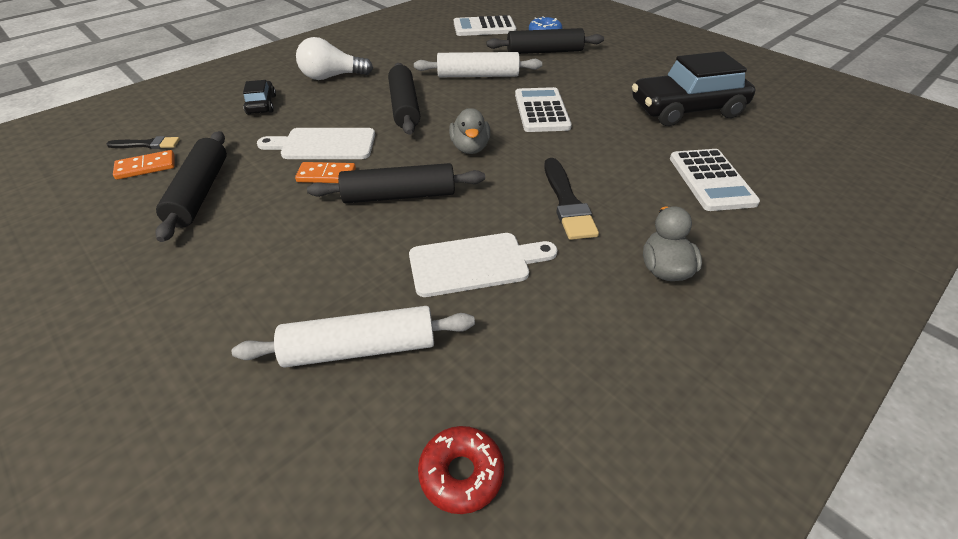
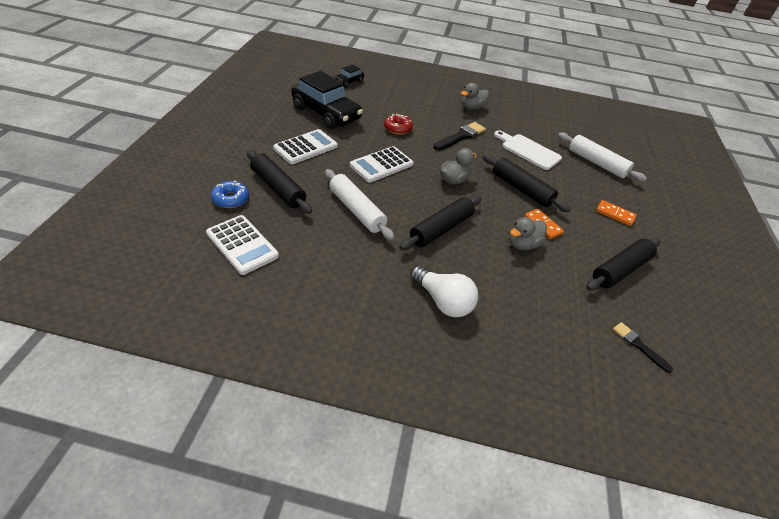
camera: 130 degrees left, 0 degrees up
(146, 167) = (647, 320): orange domino -> orange domino (615, 214)
(262, 105) = (527, 317): black car -> black car (348, 82)
(323, 144) = (522, 244): white cutting board -> grey duck
(461, 473) = (595, 130): red donut -> red donut (398, 128)
(711, 180) = (396, 102): white calculator -> white calculator (305, 147)

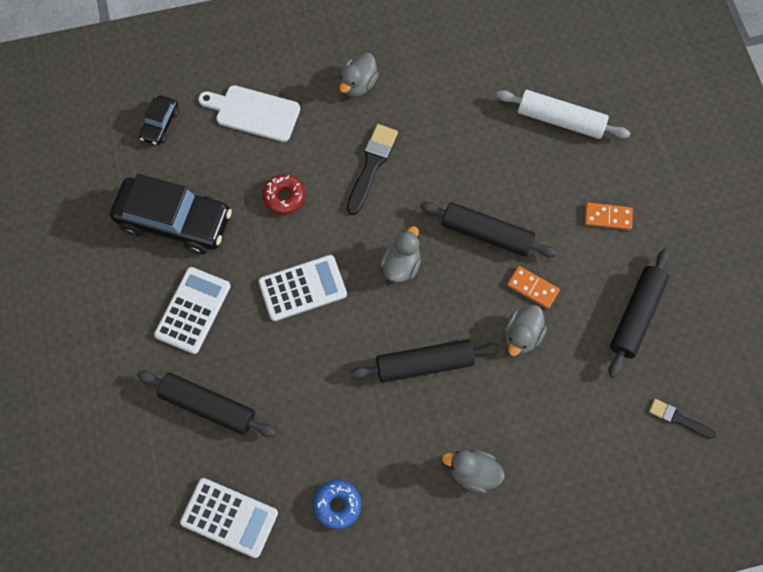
camera: 20 degrees left, 25 degrees up
(231, 199) = (168, 457): blue donut -> blue donut (337, 505)
(356, 210) = (317, 389): white rolling pin -> none
(381, 165) = (302, 288): white calculator -> white calculator turned 135 degrees counterclockwise
(441, 229) = (424, 364): black rolling pin -> black rolling pin turned 60 degrees clockwise
(443, 301) = (473, 472): white light bulb -> grey duck
(528, 150) = (468, 144): white cutting board -> white cutting board (253, 112)

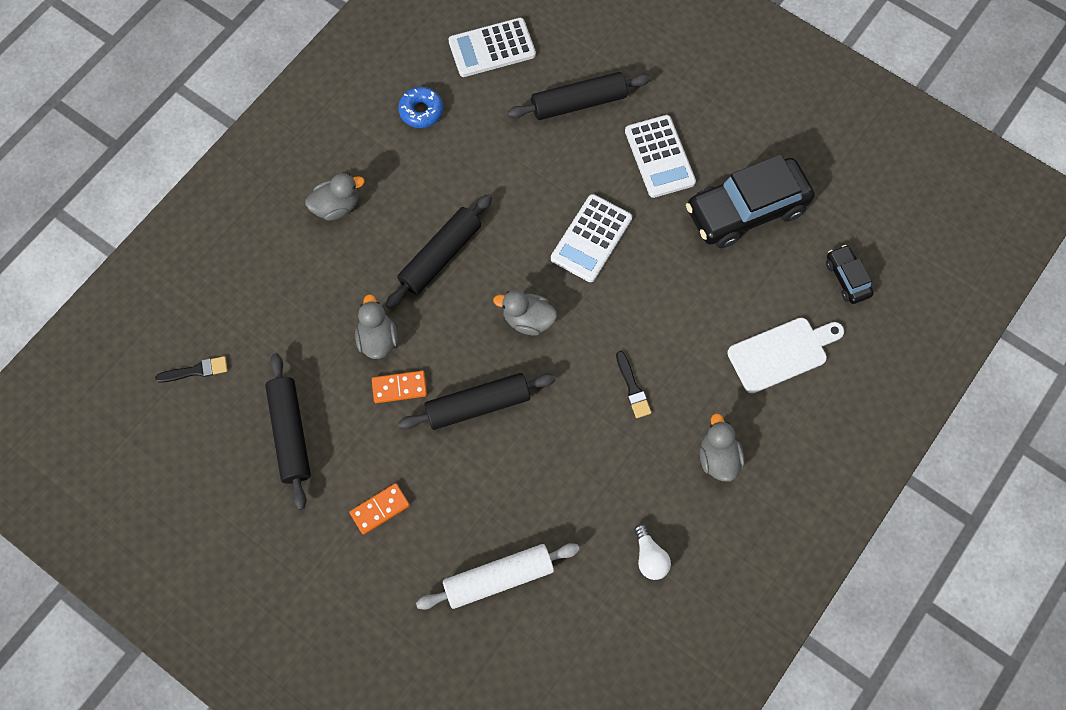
camera: 140 degrees right, 0 degrees up
(284, 197) = (679, 299): red donut -> none
(371, 166) = (632, 387): black brush -> black brush, size x0.61
(401, 265) = (528, 320): grey duck -> grey duck turned 120 degrees clockwise
(454, 63) = (649, 557): none -> white light bulb

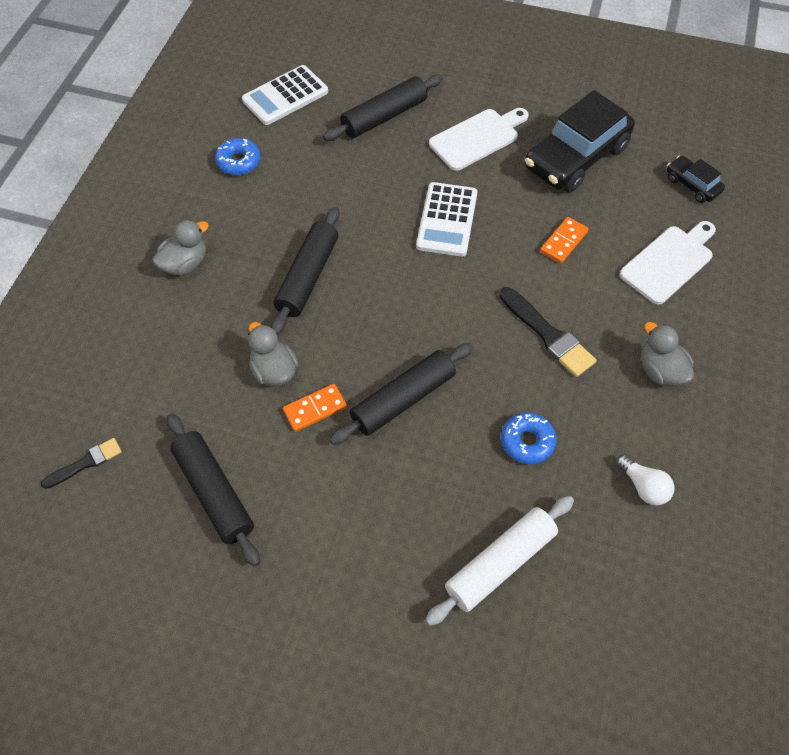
camera: 20 degrees left, 10 degrees down
(380, 509) = (342, 537): orange domino -> orange domino (563, 242)
(528, 320) = (418, 306): grey duck -> none
(568, 482) = (527, 442): none -> blue donut
(632, 387) = (548, 334): black brush -> black brush, size x1.64
(659, 157) = (477, 138): white calculator -> white cutting board

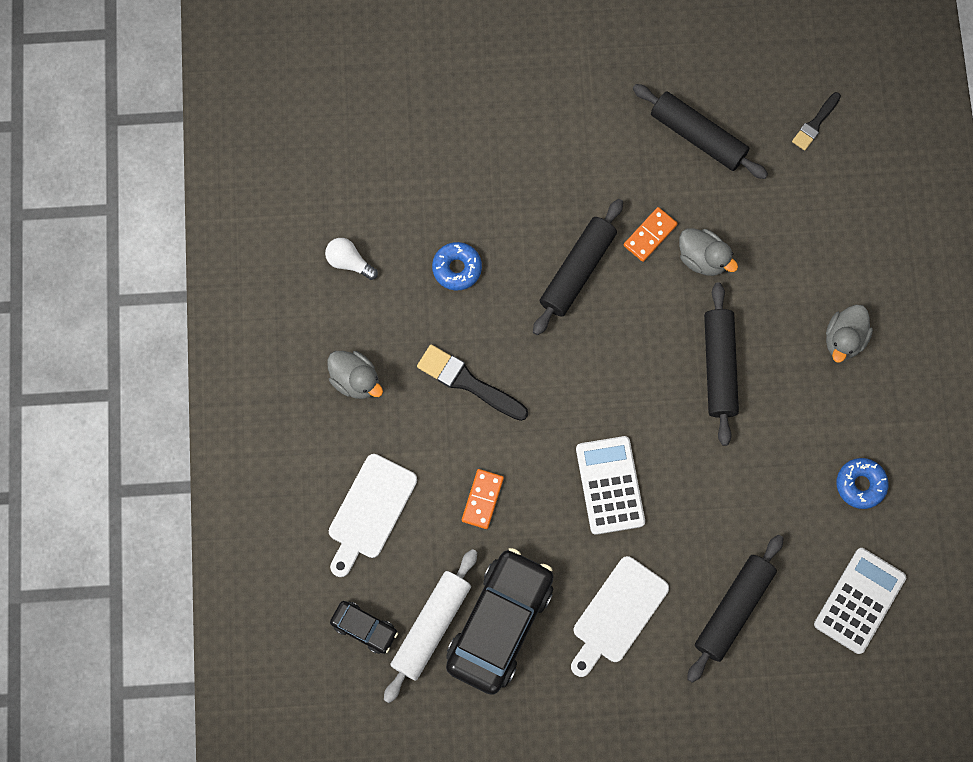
camera: 160 degrees right, 15 degrees up
(500, 563) = (449, 159): white rolling pin -> white rolling pin (431, 626)

